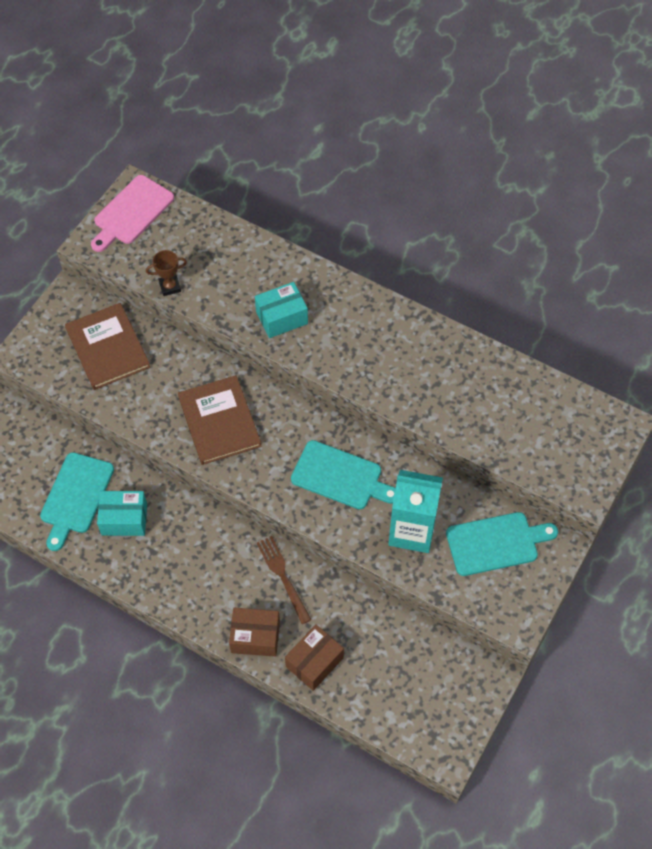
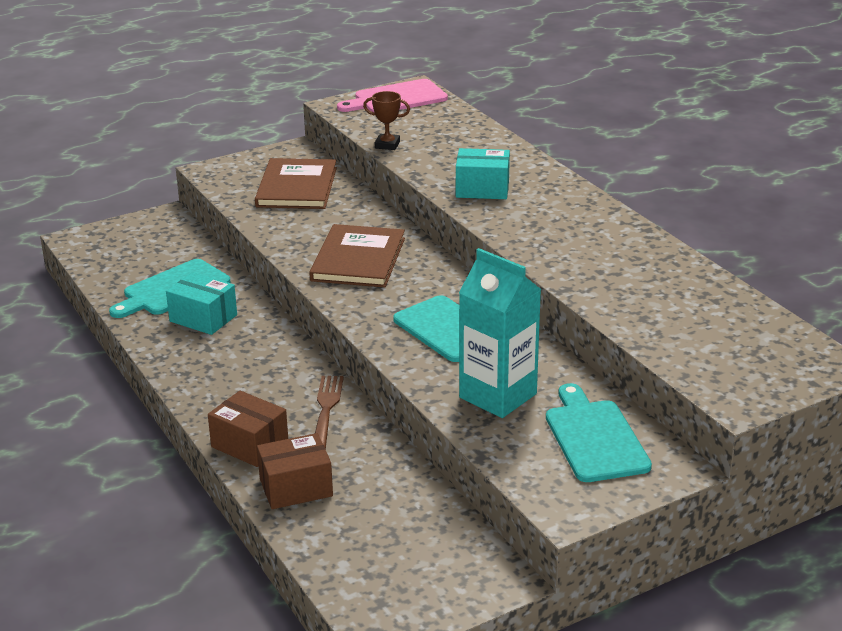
camera: 30 degrees right, 30 degrees down
(496, 543) = (594, 438): turquoise cutting board -> turquoise cutting board turned 120 degrees counterclockwise

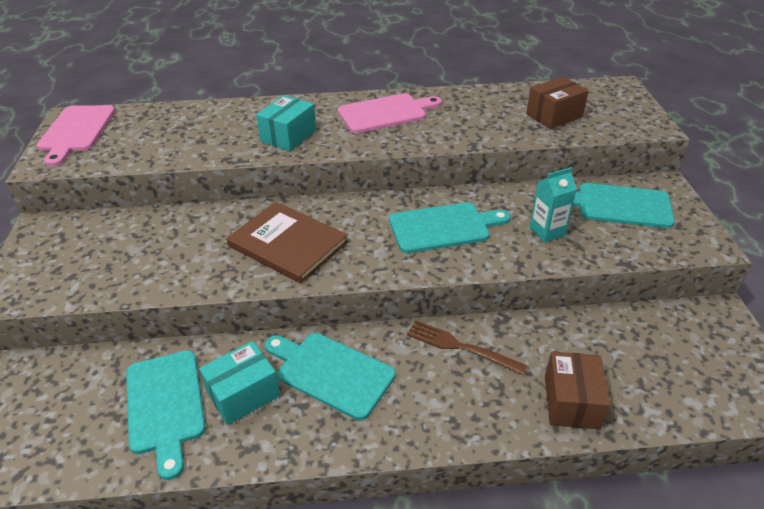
camera: 65 degrees left, 10 degrees up
(250, 444) = (490, 417): brown box -> brown box (554, 115)
(251, 351) = (331, 373): none -> turquoise cutting board
(296, 187) = (116, 245): brown book -> none
(387, 145) = (157, 158): brown trophy -> none
(498, 396) = (547, 231): turquoise carton -> turquoise carton, size x0.57
(581, 225) = (385, 113): none -> pink cutting board

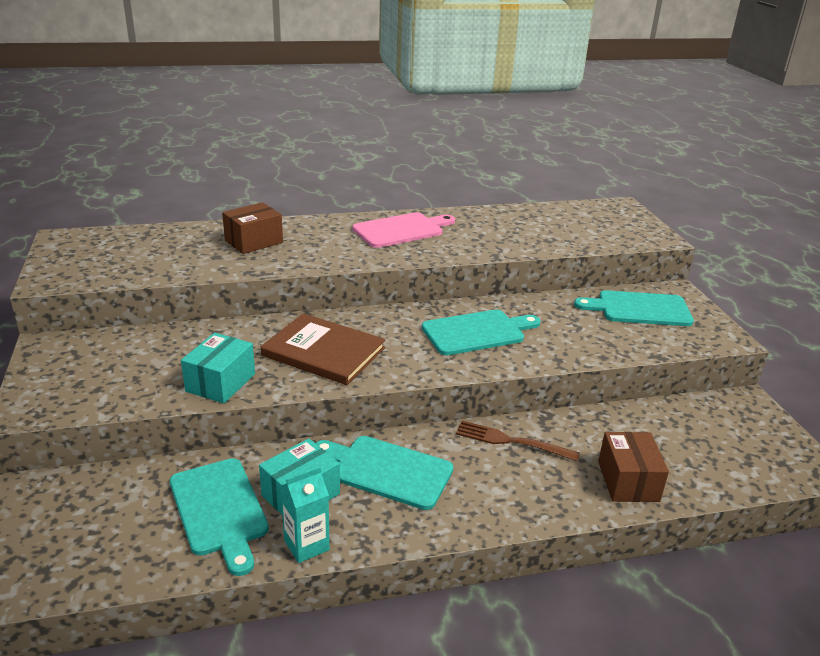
camera: 10 degrees left, 10 degrees down
(76, 131) = (75, 250): pink cutting board -> none
(288, 136) = (308, 251): turquoise box -> turquoise box (220, 382)
(547, 231) = (578, 332): turquoise carton -> turquoise carton (306, 545)
(554, 115) = (566, 230): brown box -> brown box (254, 241)

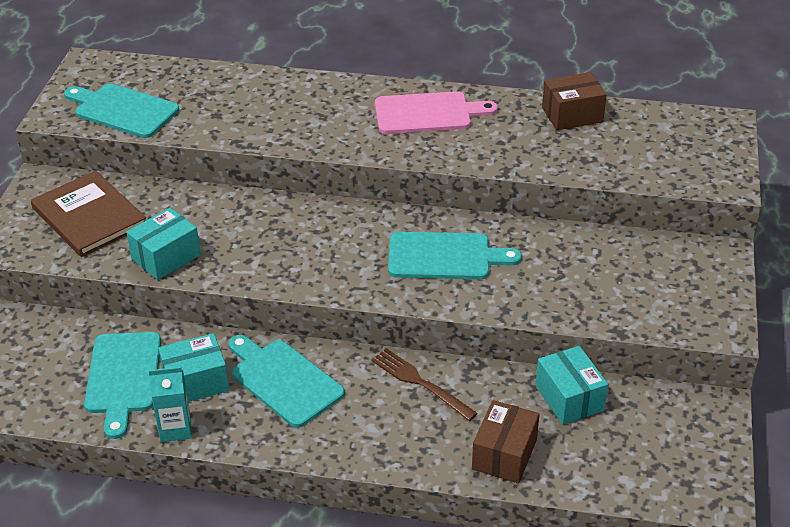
camera: 25 degrees right, 10 degrees up
(254, 241) = (263, 101): brown box -> brown box (572, 115)
(323, 352) = (277, 245): brown book -> brown book (89, 216)
(639, 309) = (652, 268): turquoise cutting board -> turquoise cutting board (123, 110)
(639, 422) = (569, 398): none -> turquoise box

